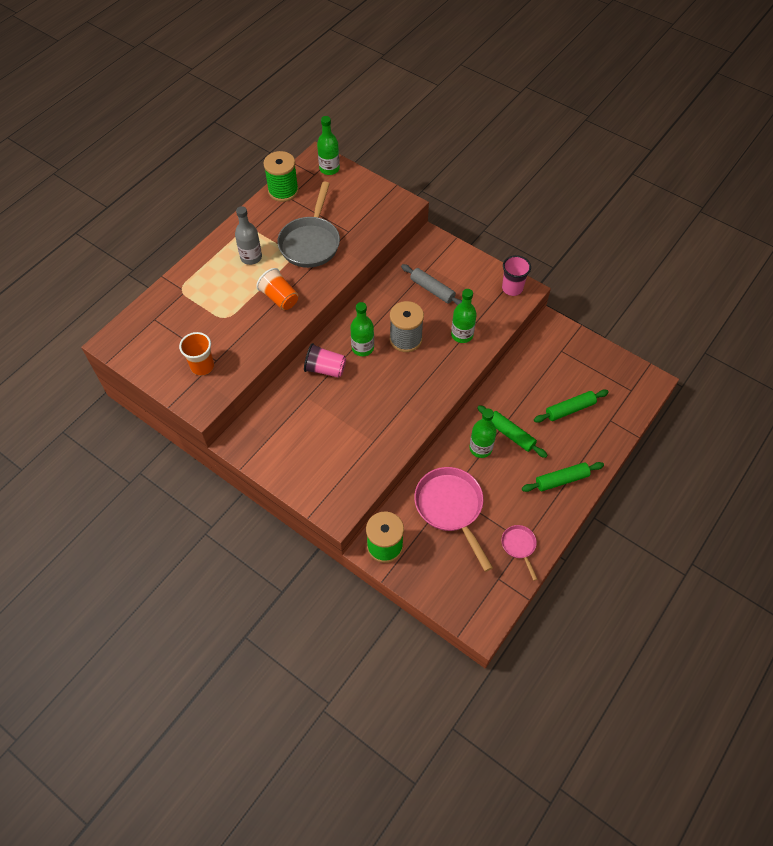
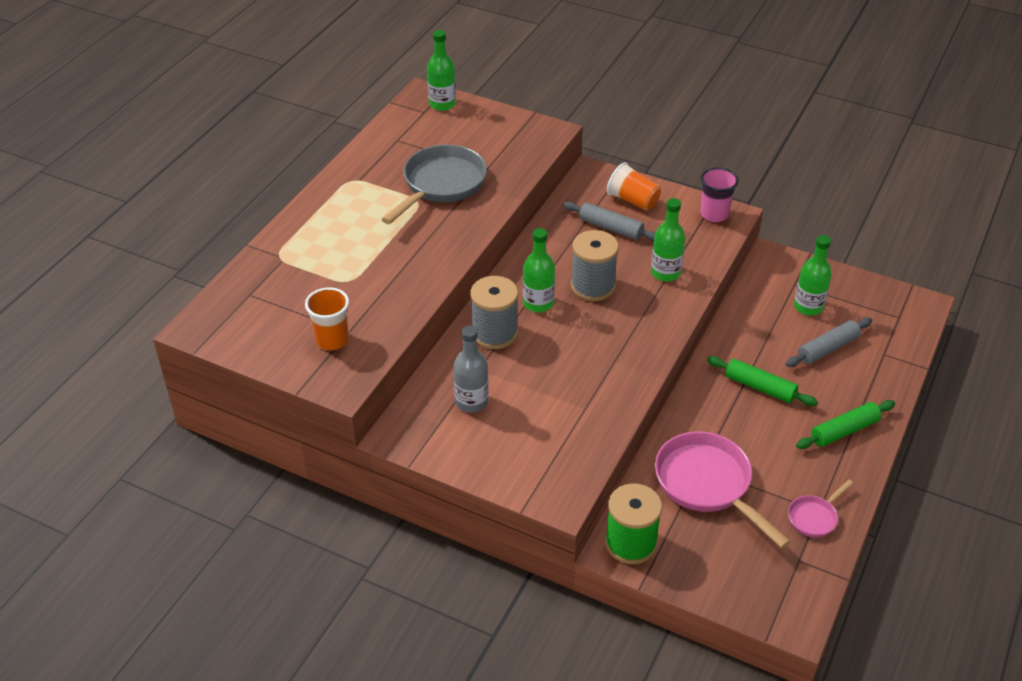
camera: 10 degrees left, 15 degrees down
(251, 257) = (365, 210): grey bottle -> grey bottle (471, 402)
(279, 298) = (417, 250): orange cup -> orange cup (633, 200)
(283, 191) = (388, 134): green spool -> none
(310, 242) = (441, 185): grey pan -> grey pan turned 150 degrees counterclockwise
(325, 369) = (494, 333): pink cup -> grey spool
(480, 448) = (725, 408): green bottle -> green bottle (808, 307)
(519, 546) = (814, 517): pink pan -> pink pan turned 105 degrees counterclockwise
(570, 409) = (827, 348): green rolling pin -> grey rolling pin

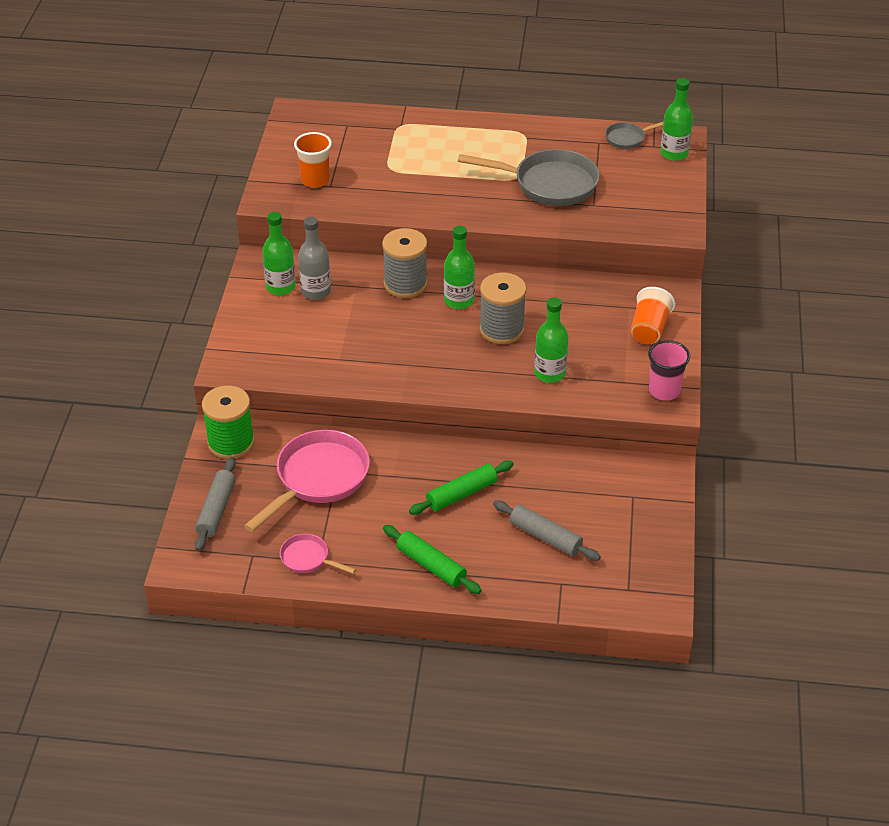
camera: 70 degrees right, 0 degrees up
(403, 122) = (628, 138): none -> grey pan
(611, 228) = (596, 323): grey rolling pin -> grey rolling pin (216, 510)
(760, 387) = (461, 494): green rolling pin -> green rolling pin turned 45 degrees clockwise
(808, 307) = (602, 512): green bottle -> green bottle (280, 287)

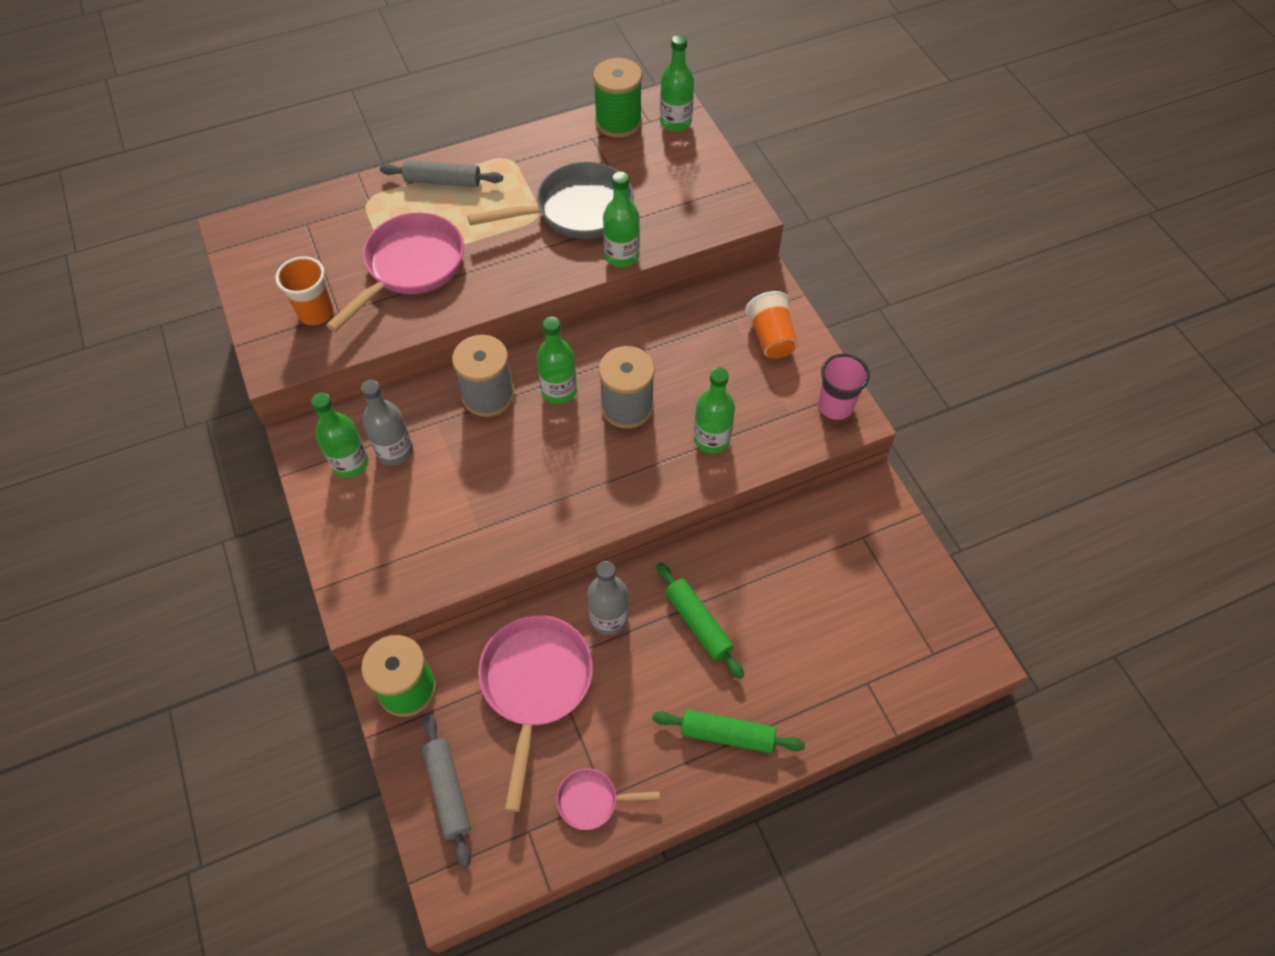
camera: 30 degrees left, 15 degrees up
(399, 463) = (609, 618): none -> grey bottle
(400, 177) = (410, 267): none -> pink pan
(461, 494) = (698, 623): green rolling pin -> green rolling pin turned 60 degrees counterclockwise
(545, 537) = (815, 632): grey rolling pin -> grey rolling pin (443, 181)
(560, 224) = (622, 256): none -> green bottle
(628, 138) = (618, 122): grey pan -> green spool

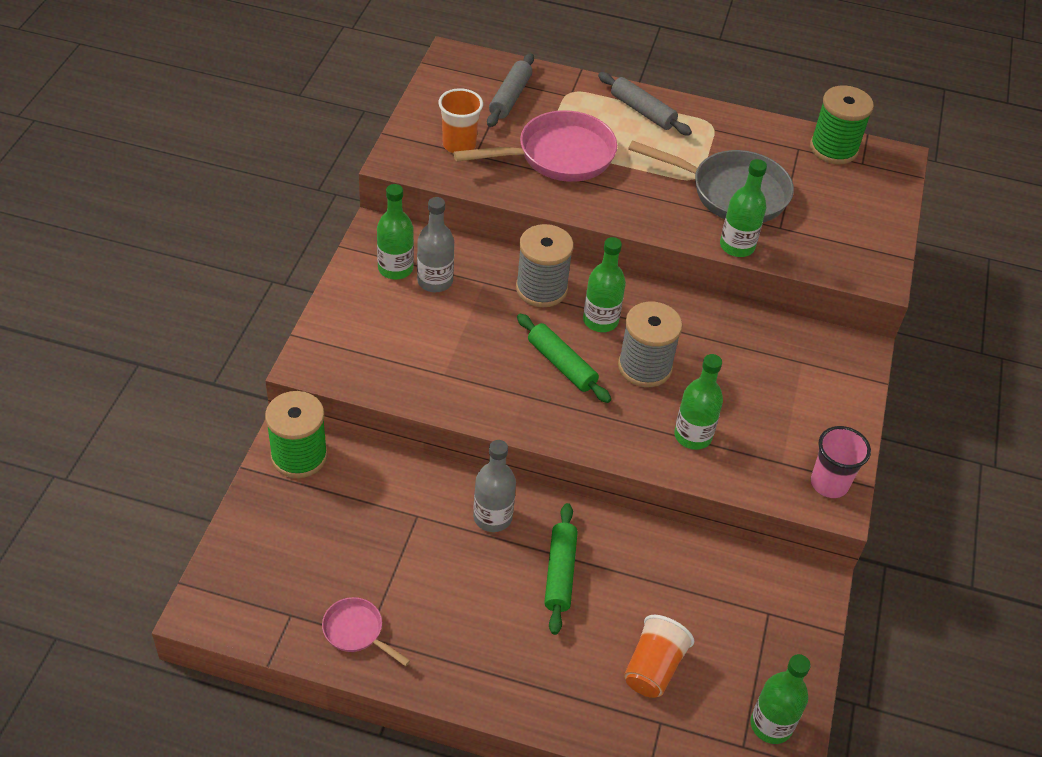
camera: 35 degrees right, 10 degrees down
(448, 791) = (262, 544): grey rolling pin -> grey rolling pin (510, 97)
(535, 686) = (391, 522): pink pan -> none
(675, 122) = (885, 176): green bottle -> green bottle (771, 725)
(727, 734) = (504, 668): green rolling pin -> green rolling pin (562, 364)
(771, 337) = (822, 396): orange cup -> orange cup (653, 668)

